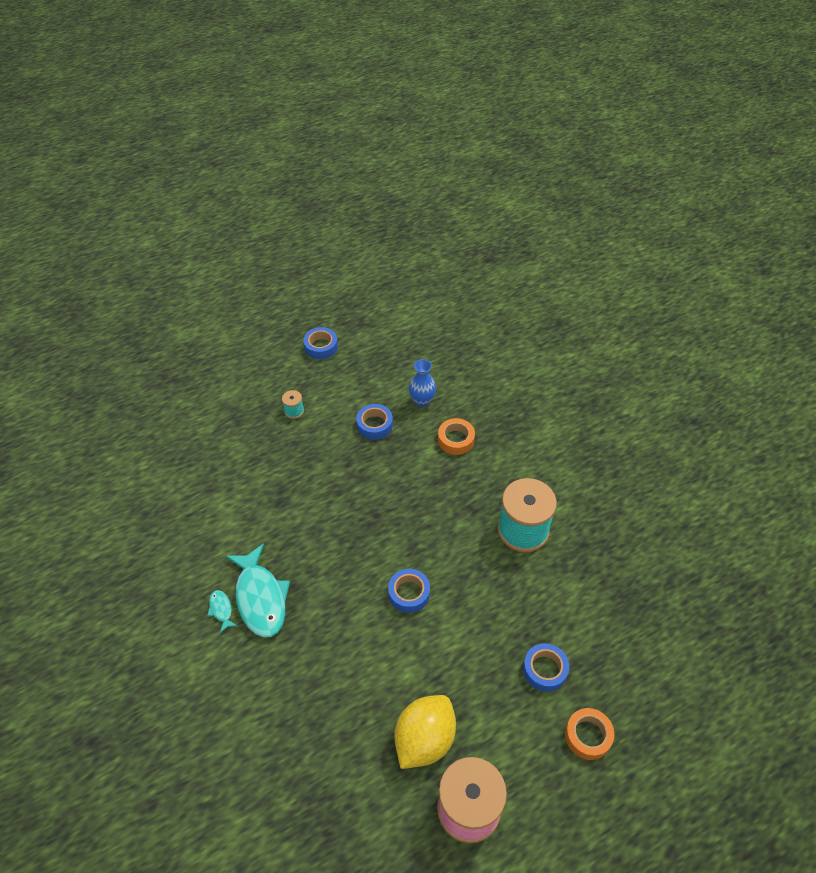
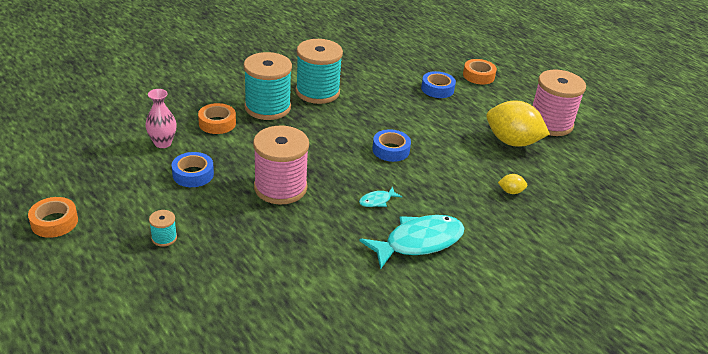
camera: 100 degrees left, 15 degrees down
(221, 610) = (439, 270): turquoise fish -> turquoise fish (377, 201)
(321, 346) = (54, 222): blue tape -> orange tape
(327, 710) = (510, 191): none -> yellow lemon
(351, 489) = (280, 188): none -> pink spool
(422, 401) = (163, 143): blue vase -> pink vase
(487, 481) = (267, 107): none -> turquoise spool

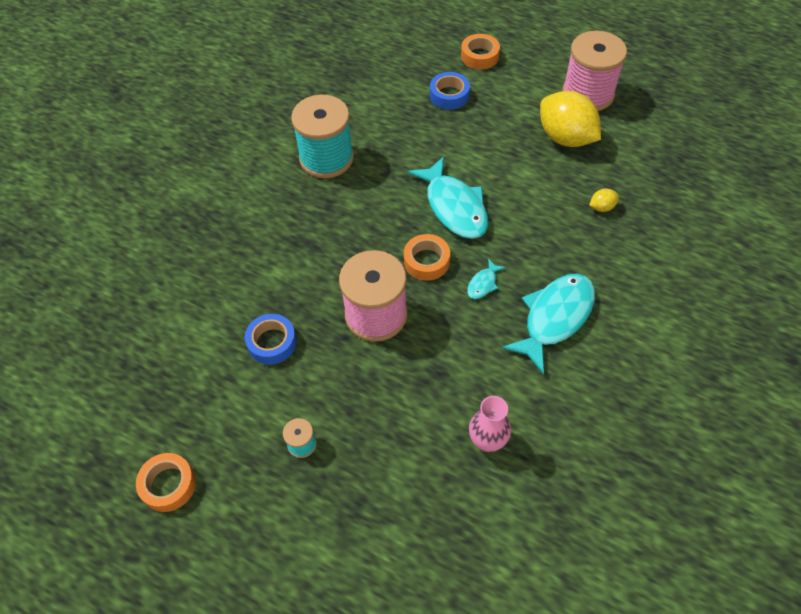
camera: 20 degrees left, 20 degrees up
(163, 143) = (207, 314): pink vase -> pink vase (487, 441)
(217, 123) = (247, 256): orange tape -> orange tape (426, 261)
(267, 107) = (287, 207): turquoise spool -> none
(390, 150) = (454, 207): blue tape -> turquoise fish
(512, 142) = (565, 138): yellow lemon -> yellow lemon turned 45 degrees clockwise

